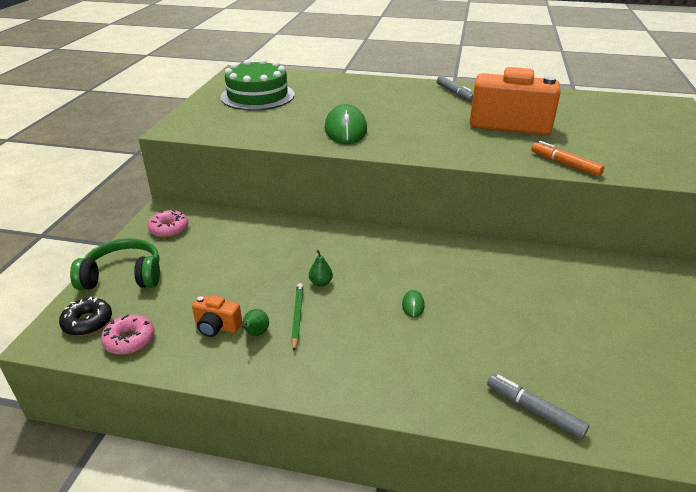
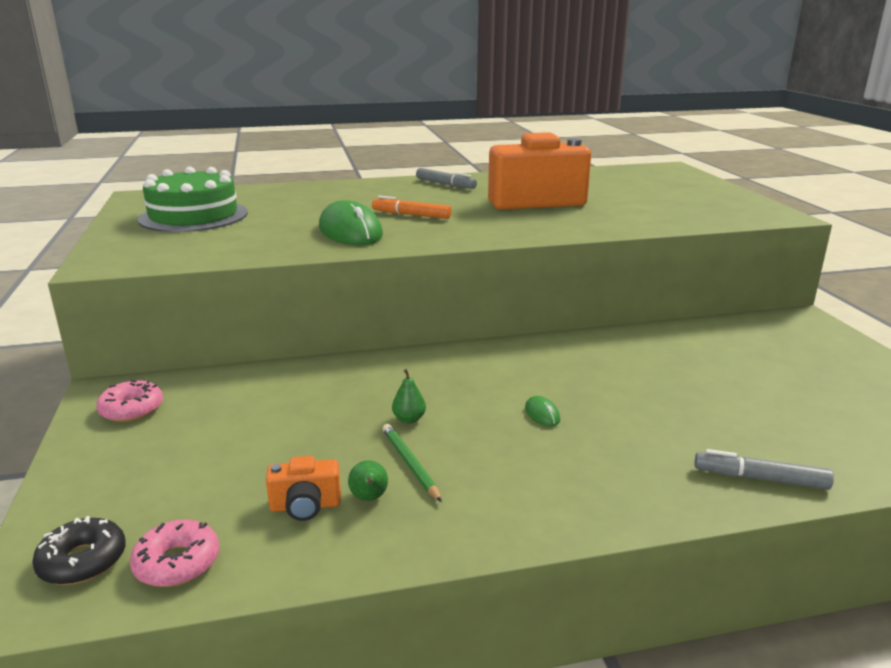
camera: 25 degrees left, 10 degrees down
(123, 276) = (100, 484): green headphones -> none
(565, 164) = (628, 226): orange marker -> orange marker (411, 215)

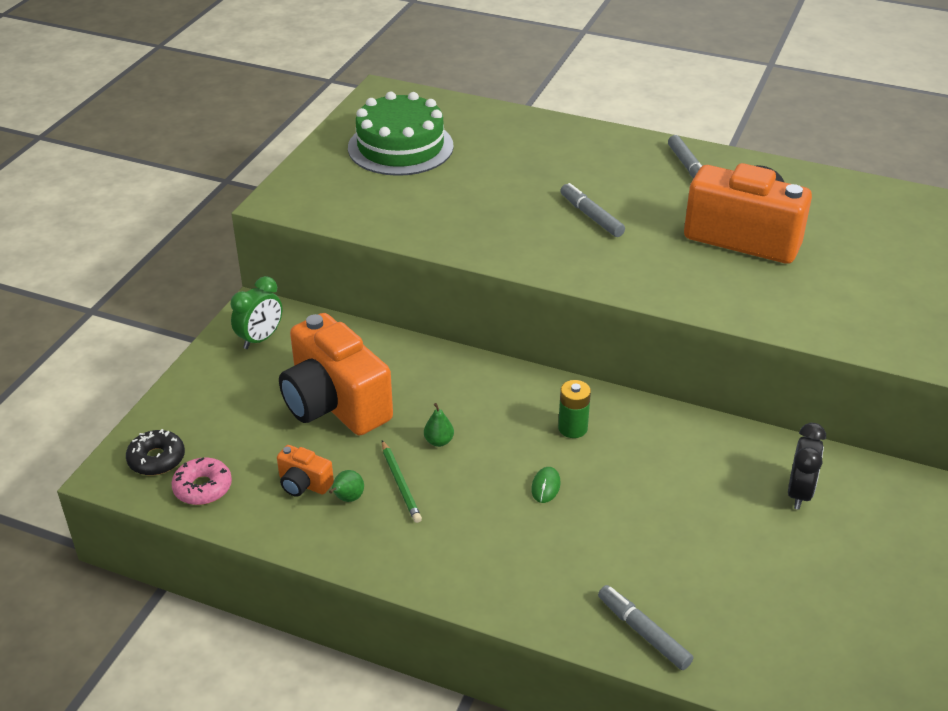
camera: 35 degrees right, 15 degrees up
(132, 409) = (260, 339): pink donut -> green clock
(270, 430) = (334, 404): none -> orange camera
(350, 231) = (508, 224): green mouse -> none
(410, 464) = (400, 483): green pencil -> green pencil turned 150 degrees clockwise
(411, 215) = (591, 216): orange marker -> grey marker
(511, 370) = (572, 428): none -> green battery
(717, 349) = (799, 493): none -> black clock

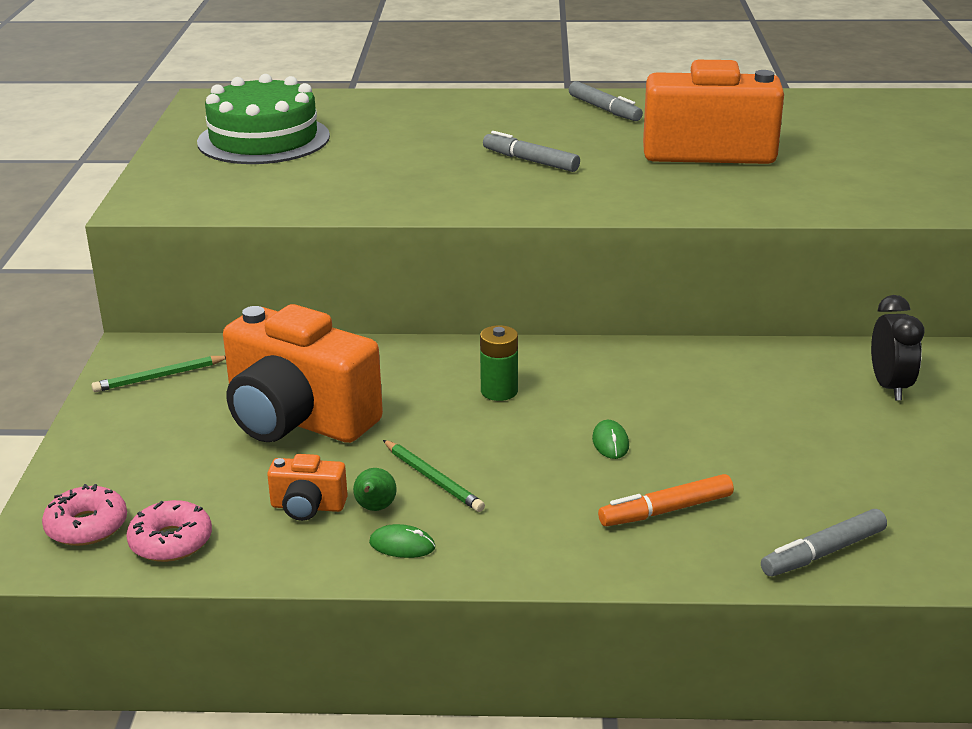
camera: 20 degrees left, 10 degrees down
(156, 459) = (87, 526): black donut -> pink donut
(260, 339) = (159, 377): green clock -> green pencil
(349, 535) = (402, 545): none -> green mouse
(439, 441) = (453, 428): green pear -> none
(550, 560) = (666, 510): none -> orange marker
(572, 428) = (603, 383): green battery -> green battery (499, 391)
(643, 632) = (823, 553): grey marker -> grey marker turned 60 degrees counterclockwise

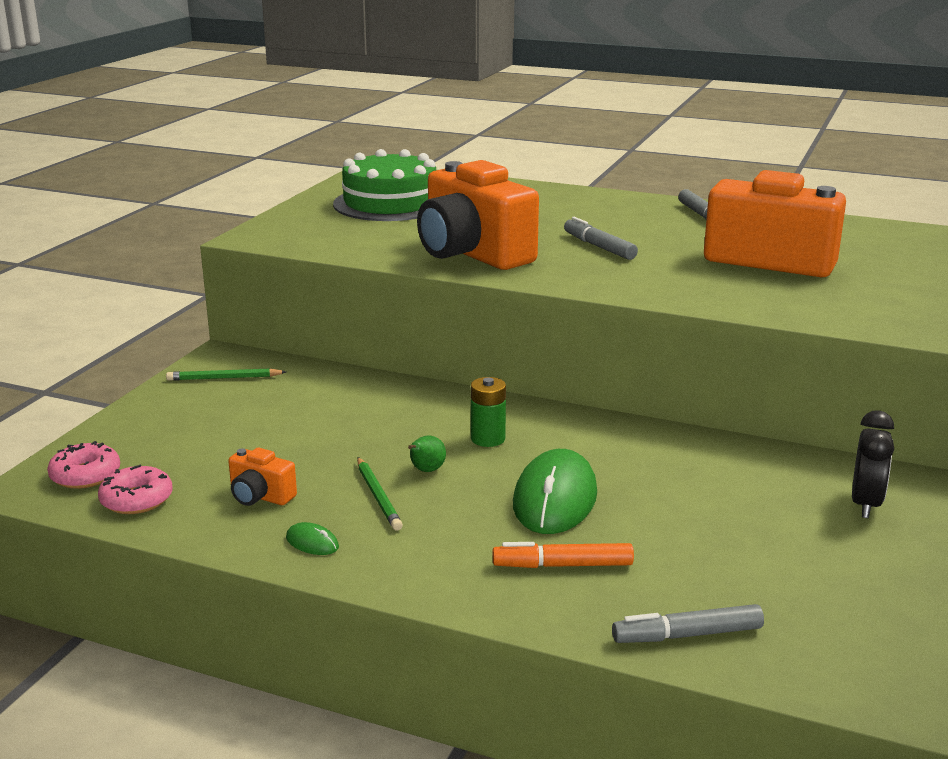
camera: 20 degrees right, 5 degrees down
(297, 420) = (304, 429): orange camera -> orange camera (472, 254)
(375, 508) = (312, 509): green pear -> green pear (426, 470)
(610, 442) = (555, 498): green mouse -> green mouse, size x2.38

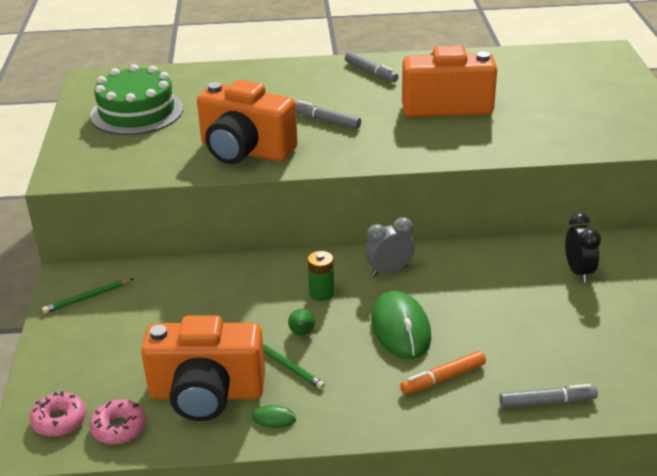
camera: 25 degrees left, 10 degrees up
(260, 496) = (206, 394): orange camera -> orange camera, size x2.30
(594, 439) = (389, 271): none -> grey clock
(687, 635) = (547, 402): grey marker -> grey marker turned 150 degrees counterclockwise

